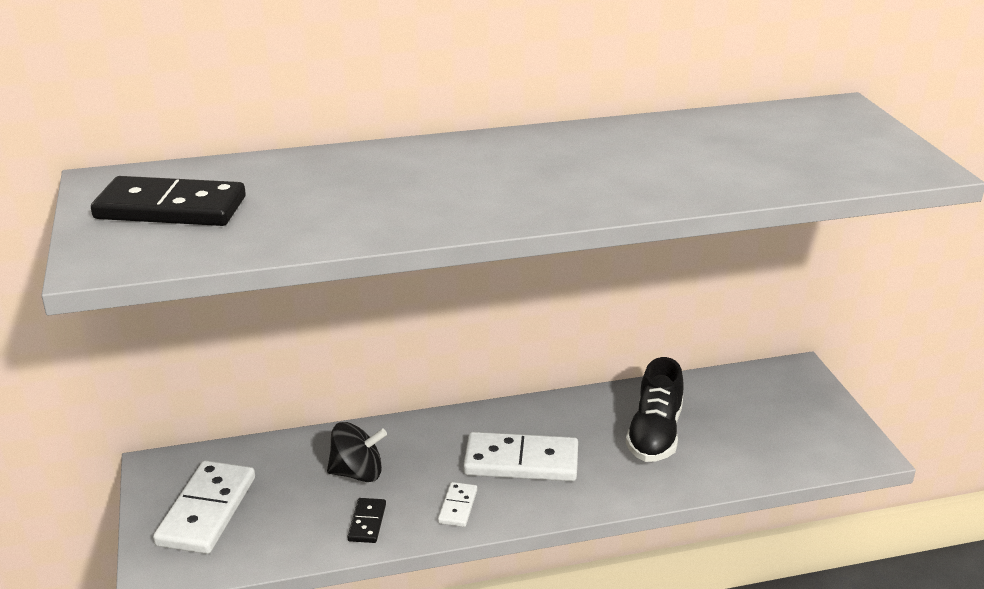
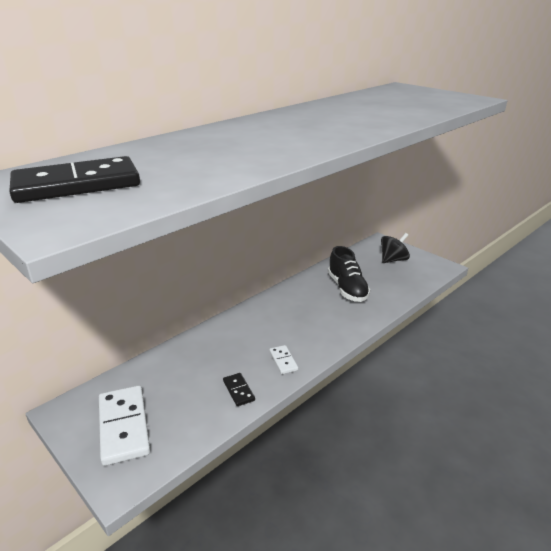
camera: 30 degrees left, 0 degrees up
(357, 473) = (207, 364): black spinning top -> black spinning top (393, 260)
(521, 461) = (295, 324): white domino -> none

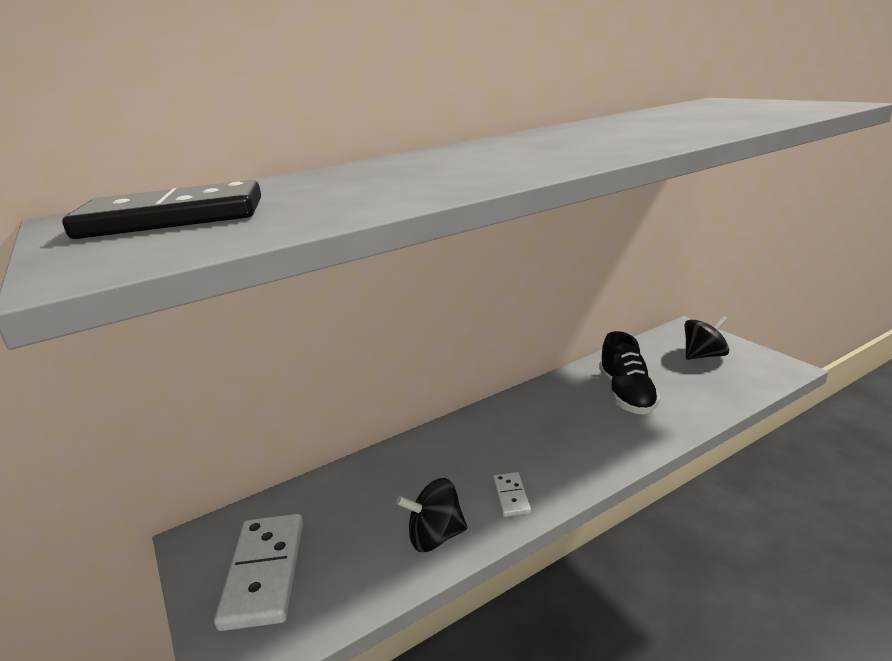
camera: 15 degrees right, 5 degrees down
(238, 390) = (435, 536): black domino -> black spinning top

